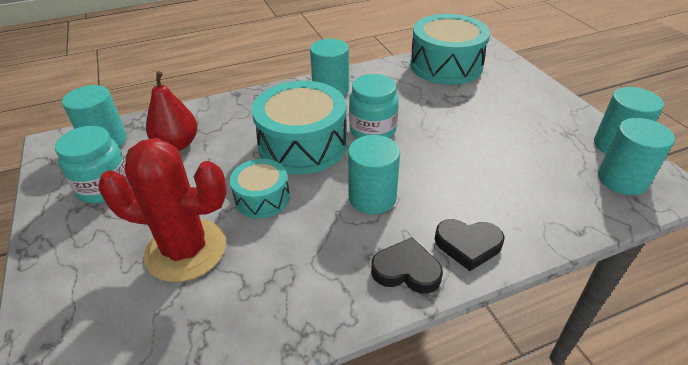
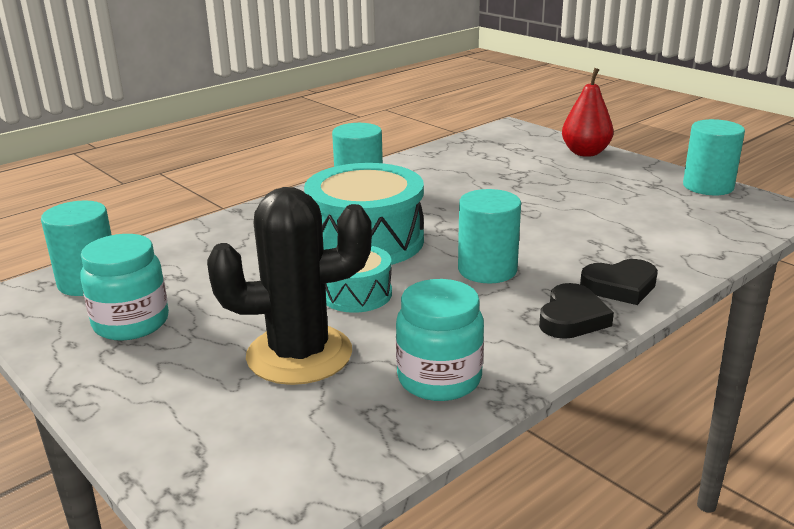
camera: 20 degrees left, 15 degrees down
(177, 144) = (198, 267): red pear -> red pear (585, 153)
(186, 250) = (299, 355): red cactus -> black cactus
(372, 130) = (441, 215): turquoise jar -> turquoise jar (439, 379)
(406, 270) = (572, 318): black heart -> black heart turned 120 degrees clockwise
(446, 65) = (481, 149): turquoise drum -> none
(622, 179) = (732, 211): turquoise cylinder -> none

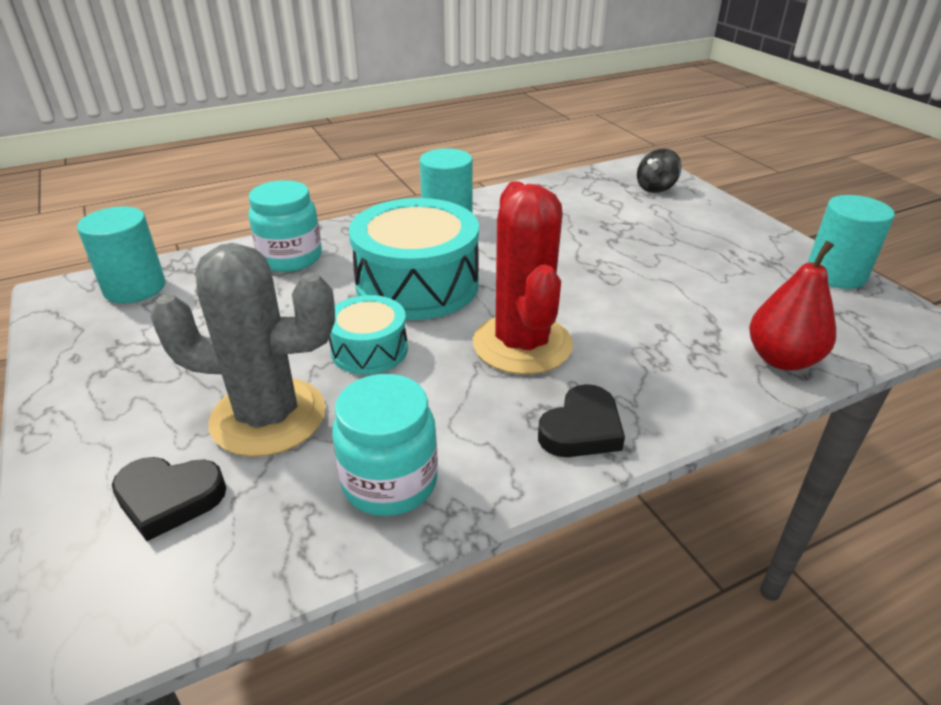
camera: 15 degrees right, 10 degrees up
(131, 323) = (140, 344): turquoise jar -> turquoise jar (290, 258)
(299, 355) = (268, 417): black cactus -> grey cactus
(487, 270) = (522, 344): turquoise cylinder -> red cactus
(530, 143) = (656, 188): none -> black spinning top
(585, 153) = (711, 209): red pear -> red pear (782, 359)
(620, 286) = (660, 396): black heart -> black heart (169, 499)

